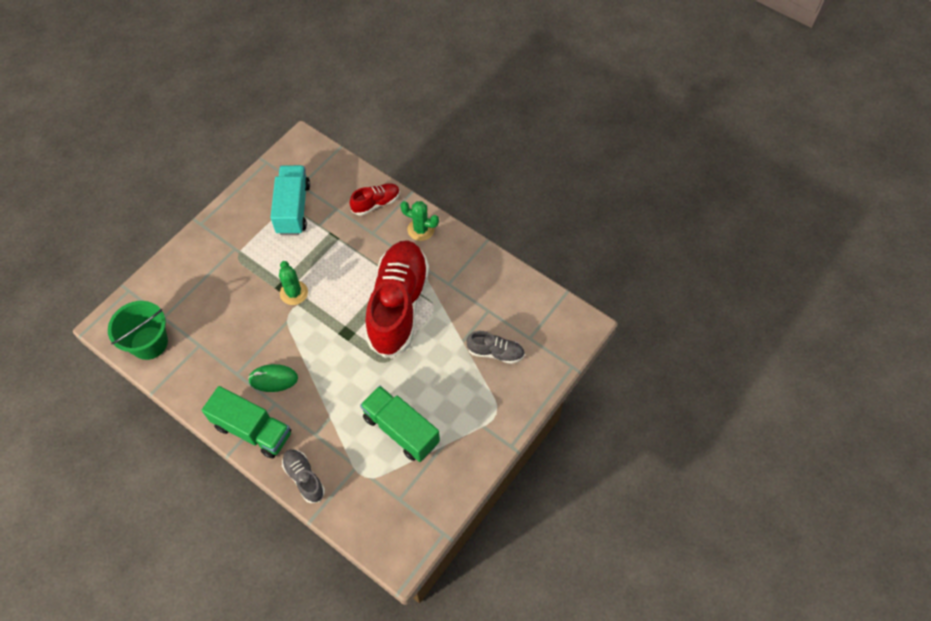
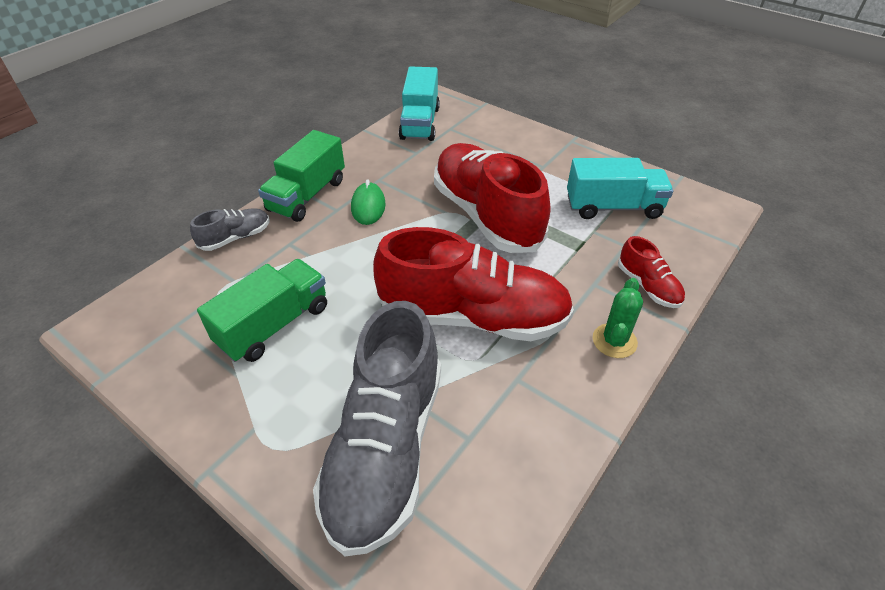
camera: 90 degrees right, 15 degrees down
(149, 343) = (420, 123): green bucket -> turquoise truck
(294, 293) = (486, 215): green cactus -> red shoe
(495, 352) = (385, 449): grey shoe -> grey shoe, size x2.24

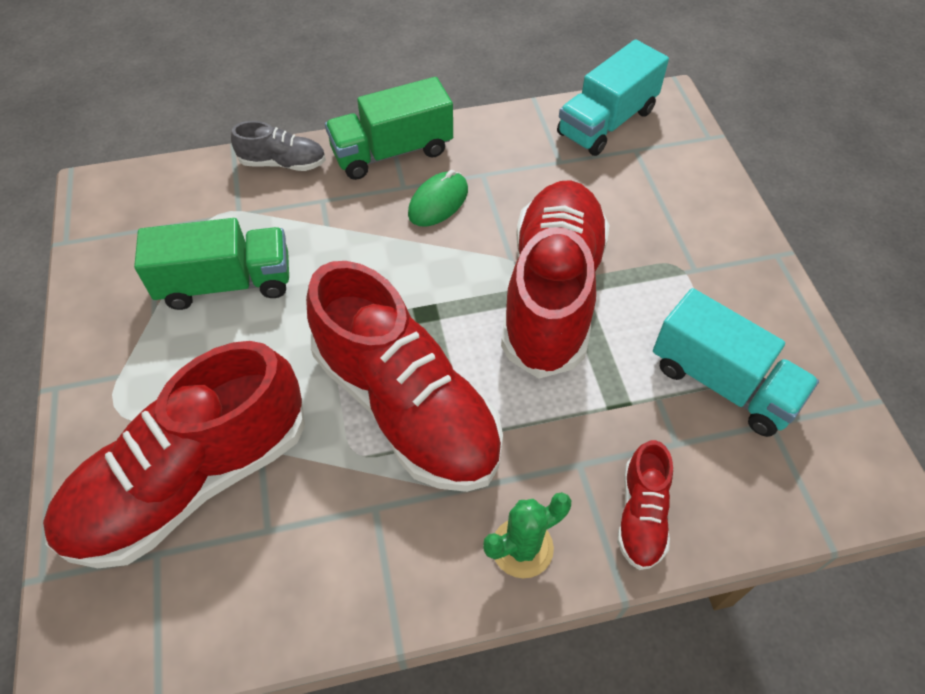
camera: 40 degrees right, 10 degrees up
(385, 449) = (192, 480): grey shoe -> red shoe

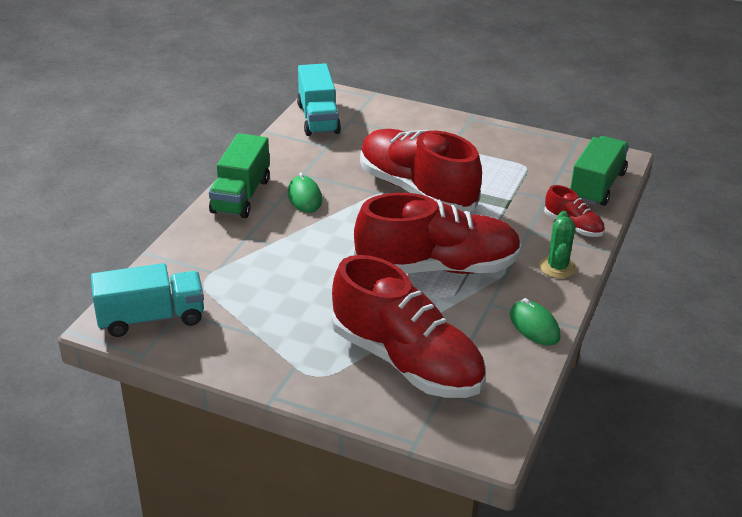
camera: 55 degrees left, 20 degrees down
(192, 480) = (406, 361): red shoe -> red shoe turned 45 degrees counterclockwise
(226, 283) = (269, 298): green truck -> green truck (597, 186)
(283, 163) = (193, 239): grey shoe -> none
(362, 590) = (534, 326): none -> green mouse
(722, 382) = (526, 170): turquoise truck -> turquoise truck (151, 318)

